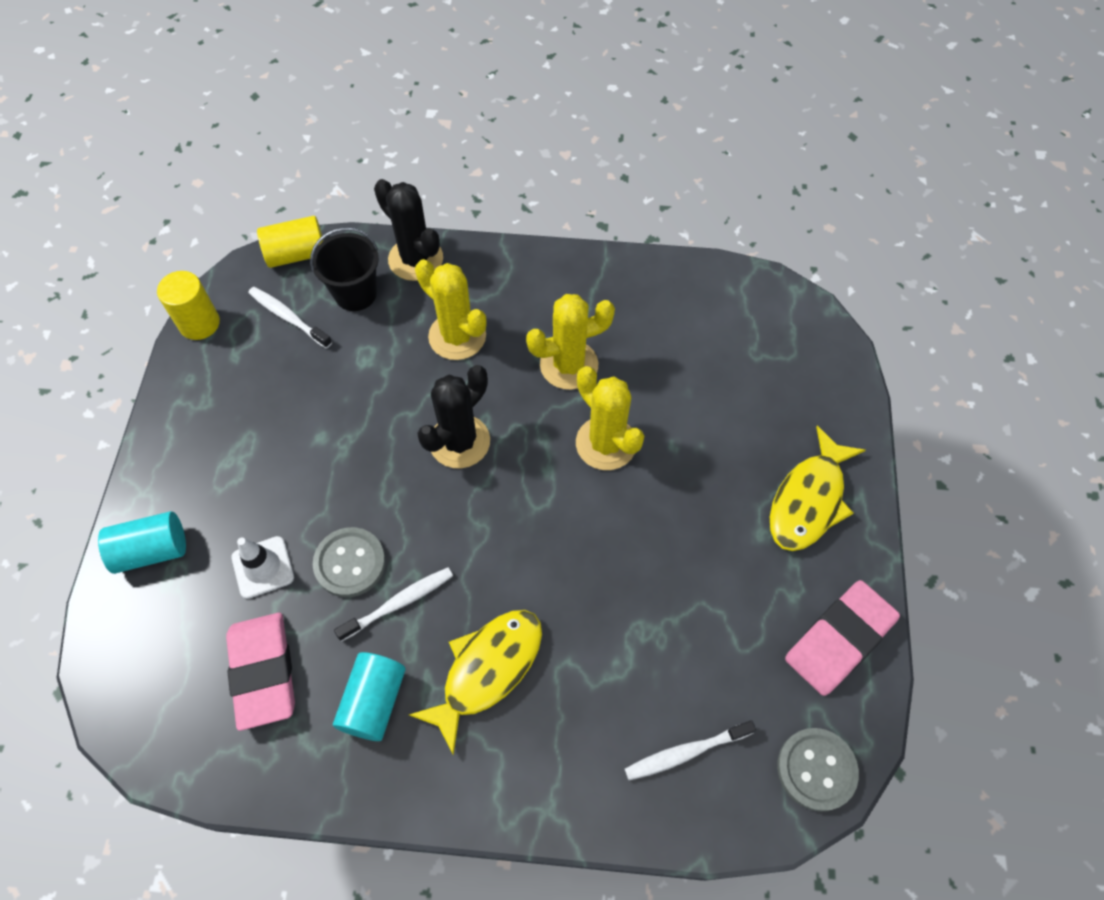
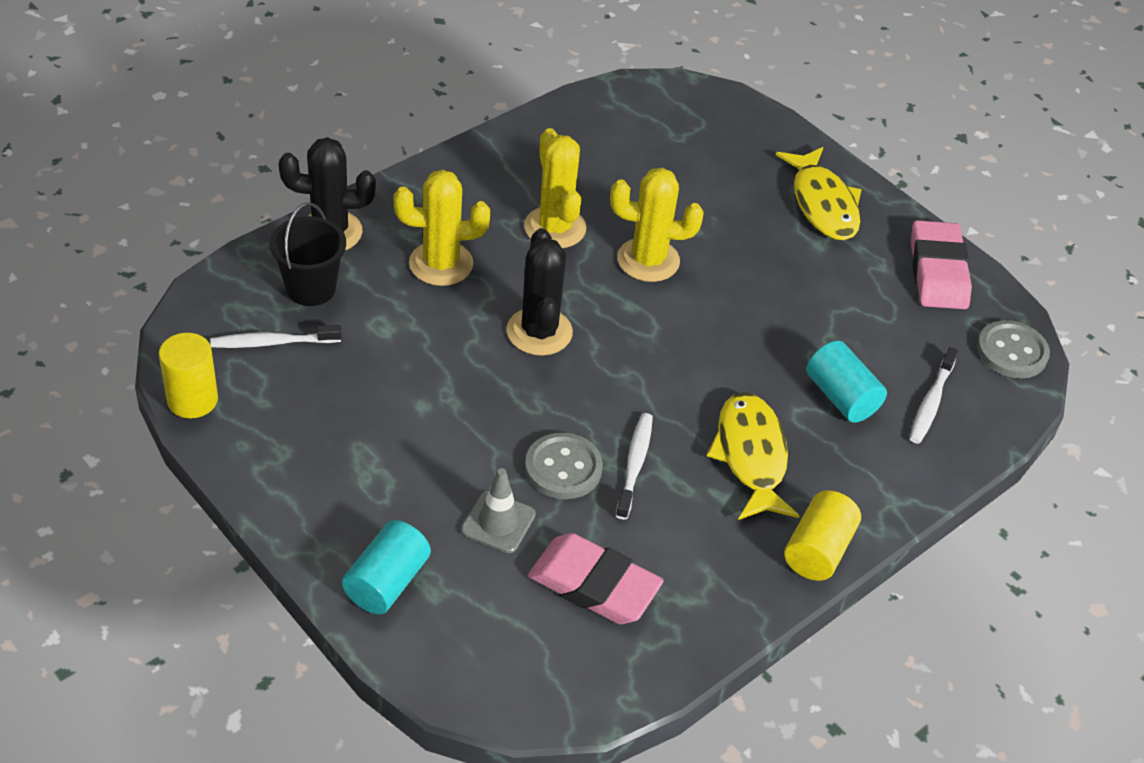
camera: 50 degrees left, 15 degrees down
(263, 567) = (498, 522): white traffic cone -> grey traffic cone
(297, 254) = (214, 293): yellow cylinder -> yellow cylinder (818, 550)
(374, 701) = (700, 536): turquoise cylinder -> turquoise cylinder (841, 397)
(569, 365) = (555, 228): yellow cactus -> yellow cactus turned 45 degrees counterclockwise

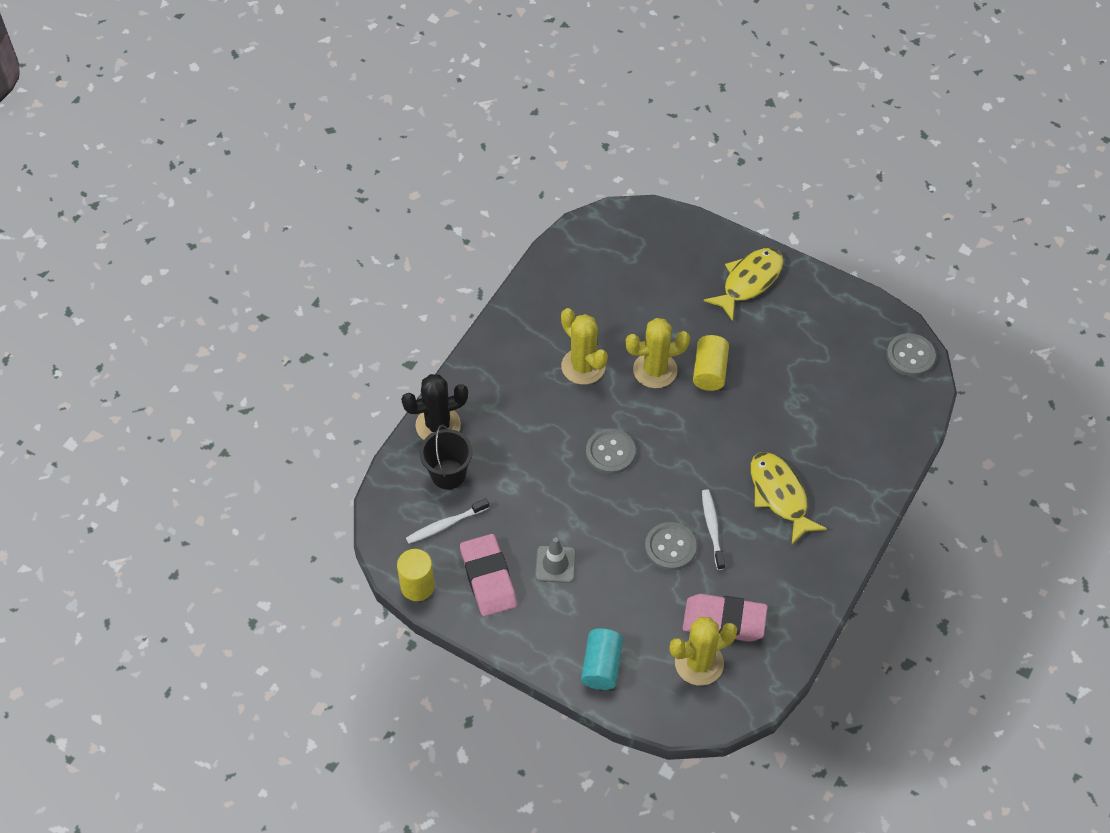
camera: 15 degrees left, 10 degrees up
(441, 264) = (523, 423): yellow cactus -> yellow cactus (699, 663)
(498, 522) = (648, 600): grey traffic cone -> grey traffic cone (555, 564)
(539, 332) = (610, 452): black cactus -> grey button
(818, 550) = (845, 546): yellow cylinder -> yellow cylinder (709, 371)
(823, 204) = (749, 281): yellow fish -> yellow fish turned 105 degrees counterclockwise
(841, 397) = (818, 430): turquoise cylinder -> none
(931, 402) = (874, 414): white toothbrush -> none
(938, 271) = (842, 309): pink eraser -> pink eraser (488, 578)

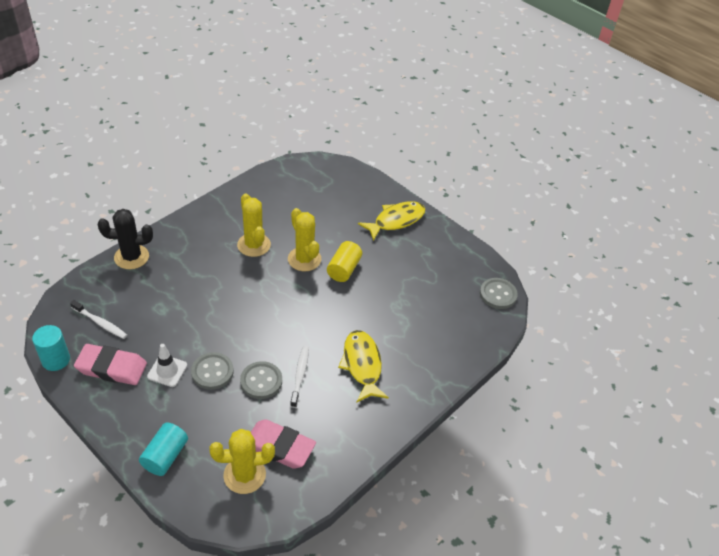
camera: 10 degrees right, 10 degrees down
(417, 586) = (56, 360): yellow cylinder -> turquoise cylinder
(445, 525) = (100, 323): white toothbrush -> white toothbrush turned 135 degrees counterclockwise
(448, 474) = (121, 290): black bucket -> none
(488, 578) = (111, 368): pink eraser -> pink eraser turned 75 degrees counterclockwise
(555, 564) = (167, 371): grey traffic cone -> white traffic cone
(610, 452) = (246, 304): grey button -> grey button (212, 372)
(655, 370) = (304, 259): yellow cactus -> yellow cactus turned 60 degrees clockwise

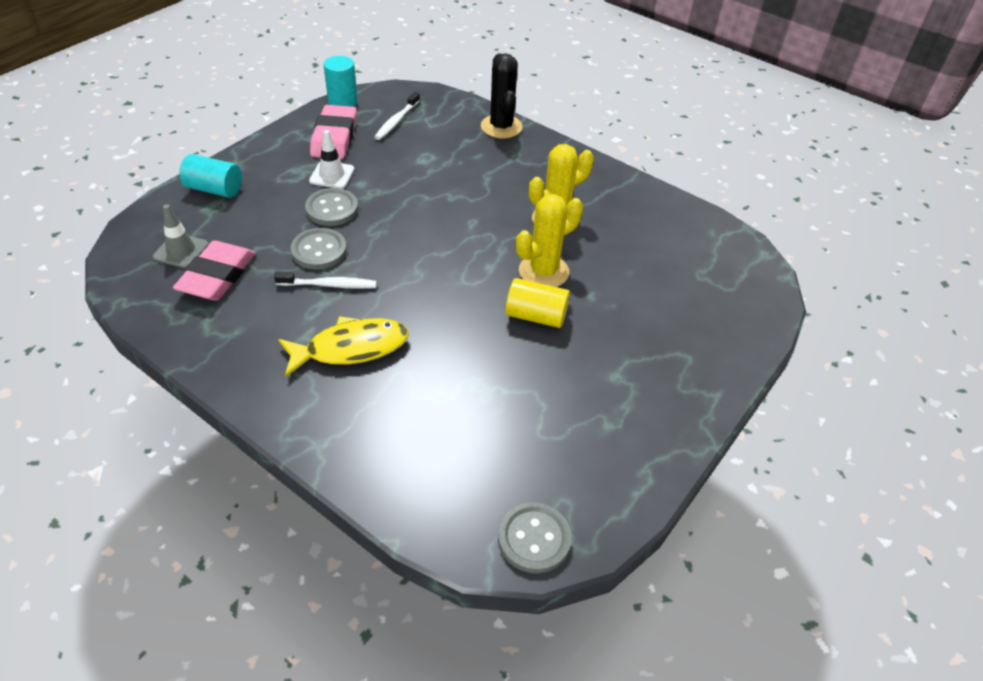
camera: 85 degrees right, 0 degrees up
(244, 475) = (181, 251): yellow cactus -> grey traffic cone
(396, 220) = (670, 375): yellow fish -> none

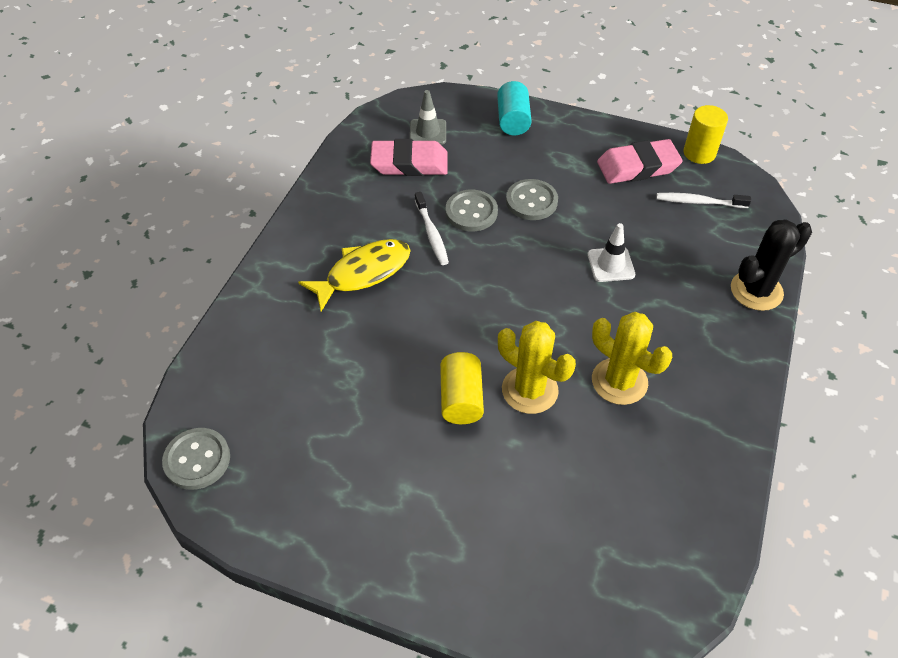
camera: 75 degrees right, 5 degrees up
(332, 175) = (579, 185): white traffic cone -> white traffic cone (611, 264)
(343, 102) = (699, 153): turquoise cylinder -> yellow cylinder
(351, 348) = (363, 273): yellow fish -> yellow fish turned 90 degrees counterclockwise

